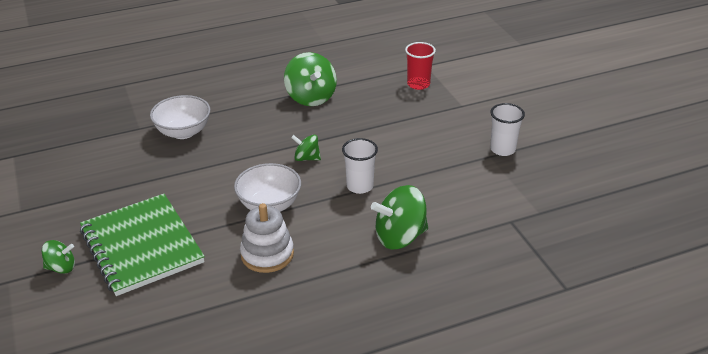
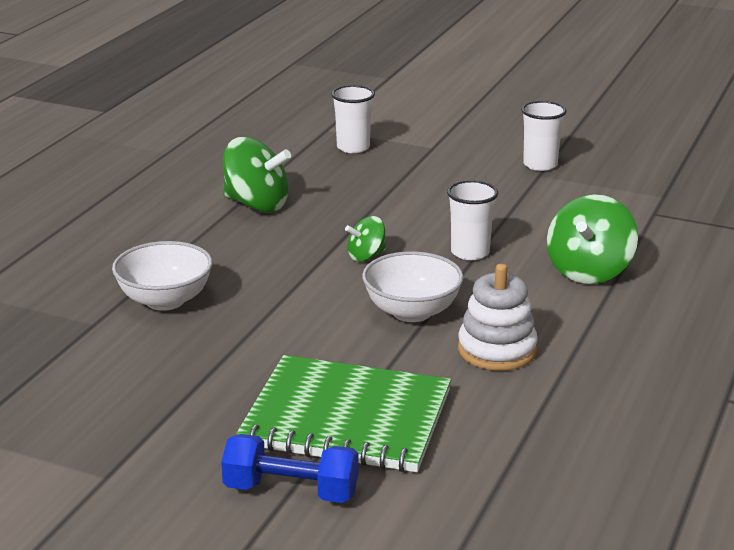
camera: 45 degrees left, 10 degrees down
(61, 267) = (291, 491): green spinning top -> blue dumbbell
(418, 84) = (353, 147): red cup -> white cup

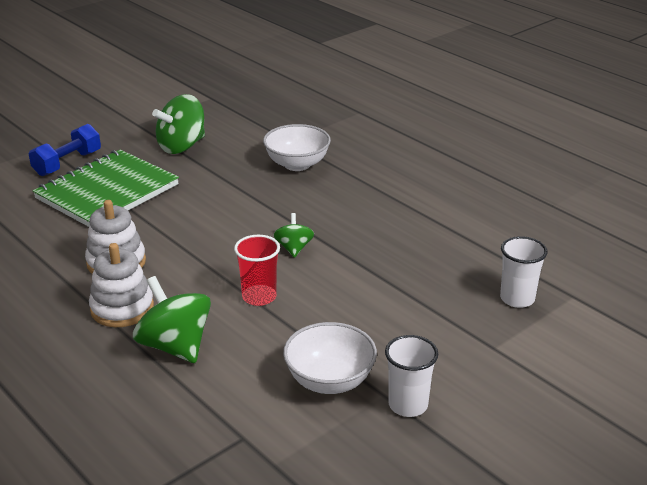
camera: 115 degrees right, 5 degrees up
(257, 205) = (419, 223): green spinning top -> green spinning top (182, 146)
(412, 312) = (197, 244): white bowl -> white bowl (329, 381)
(470, 252) = (259, 297): white cup -> red cup
(569, 317) = (122, 308): none -> white stacking toy

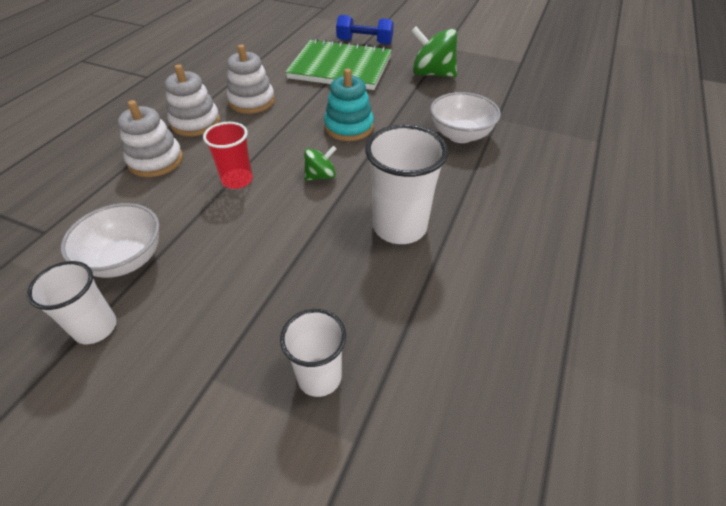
camera: 65 degrees right, 15 degrees up
(175, 346) = (156, 161): green spinning top -> white stacking toy
(229, 215) = (349, 127): none -> turquoise stacking toy
(392, 227) = (399, 227): none -> white cup

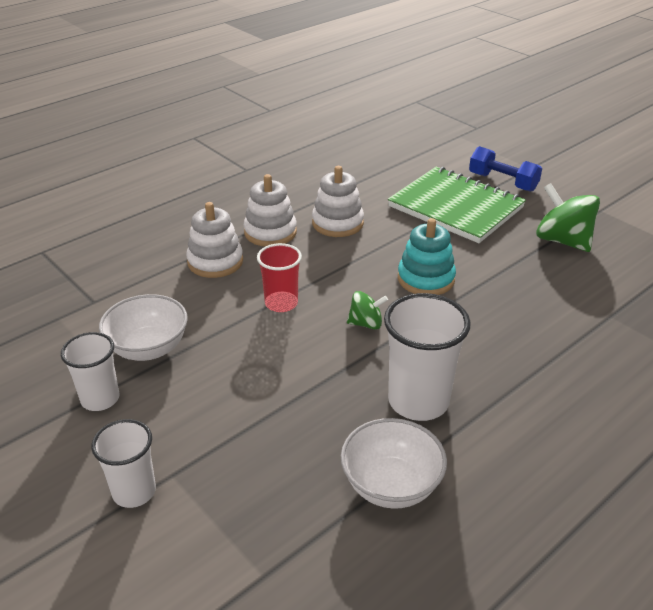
camera: 25 degrees right, 10 degrees down
(319, 376) = (262, 510): white cup -> white cup (134, 491)
(460, 135) = (550, 323): white bowl -> white bowl (391, 485)

